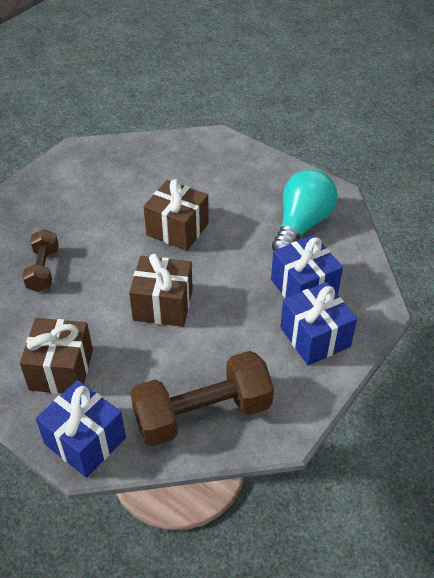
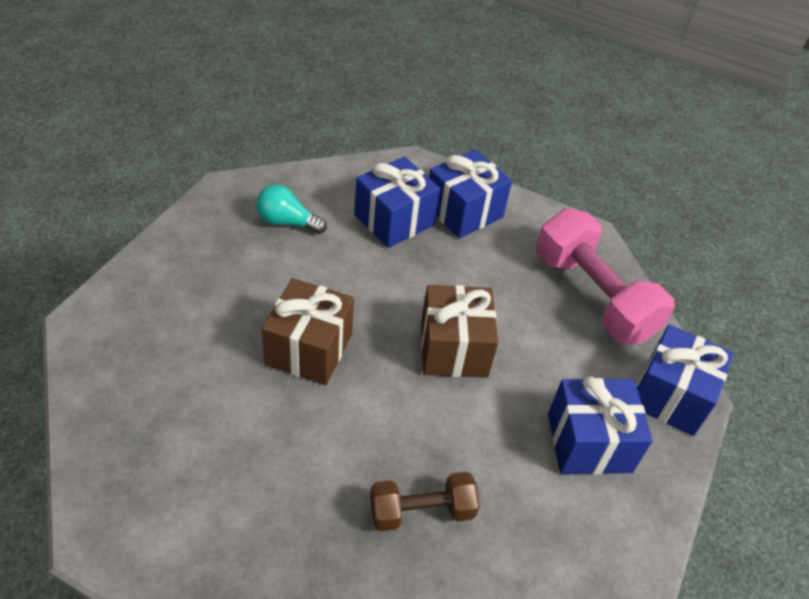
camera: 105 degrees left, 0 degrees up
(61, 370) = (589, 442): brown gift -> blue gift
(202, 413) = (593, 296): brown dumbbell -> pink dumbbell
(301, 225) = (287, 222): turquoise light bulb -> turquoise light bulb, size x0.57

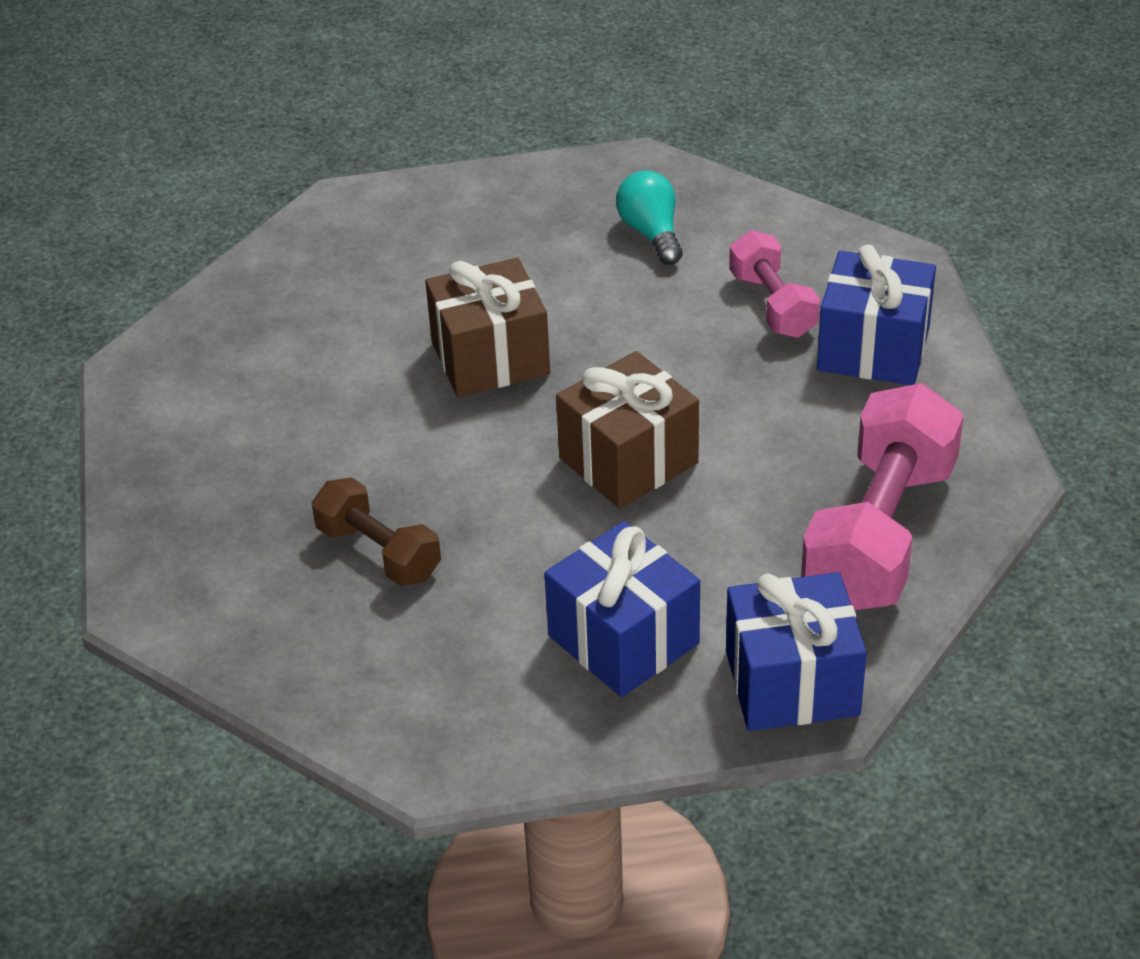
camera: 60 degrees right, 5 degrees down
(394, 220) = (773, 305): blue gift -> pink dumbbell

